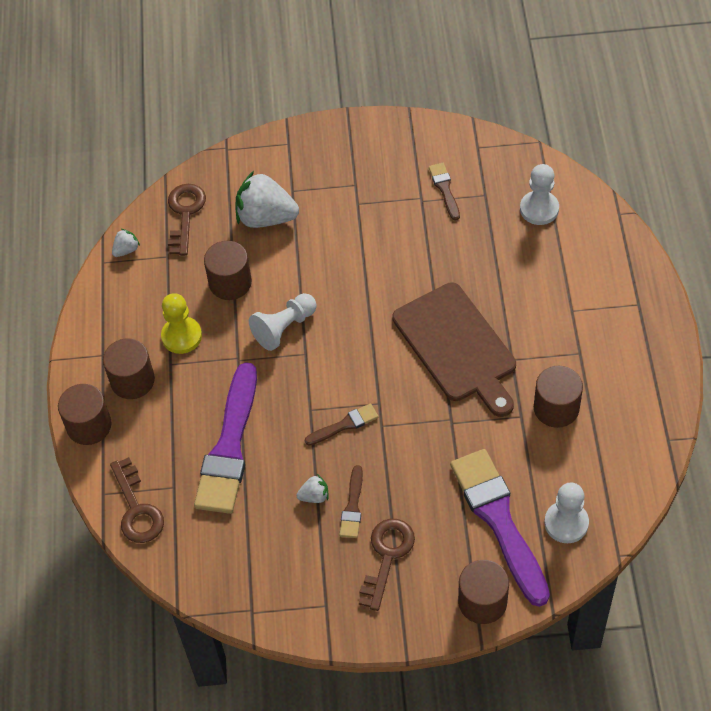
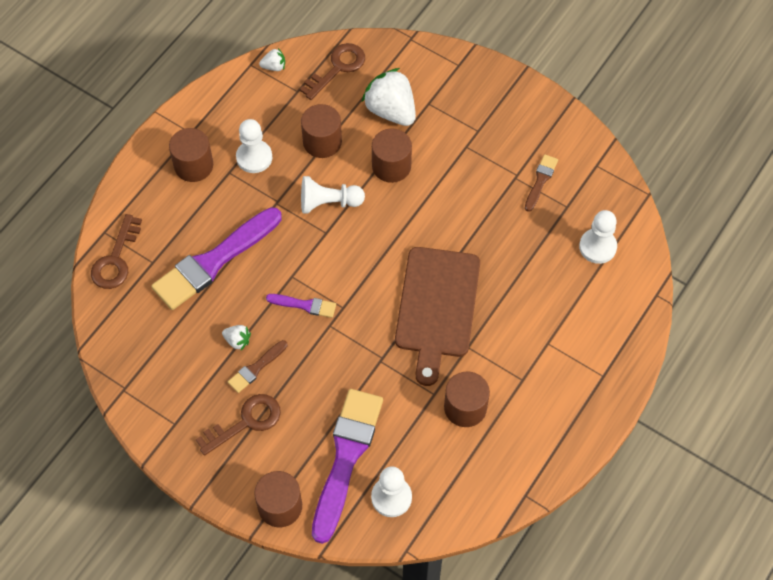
camera: 35 degrees right, 5 degrees up
(89, 425) = (137, 177): brown cylinder -> brown cylinder (391, 166)
(181, 336) = (254, 157): yellow pawn -> white pawn
(344, 425) = (304, 305): brown brush -> purple brush

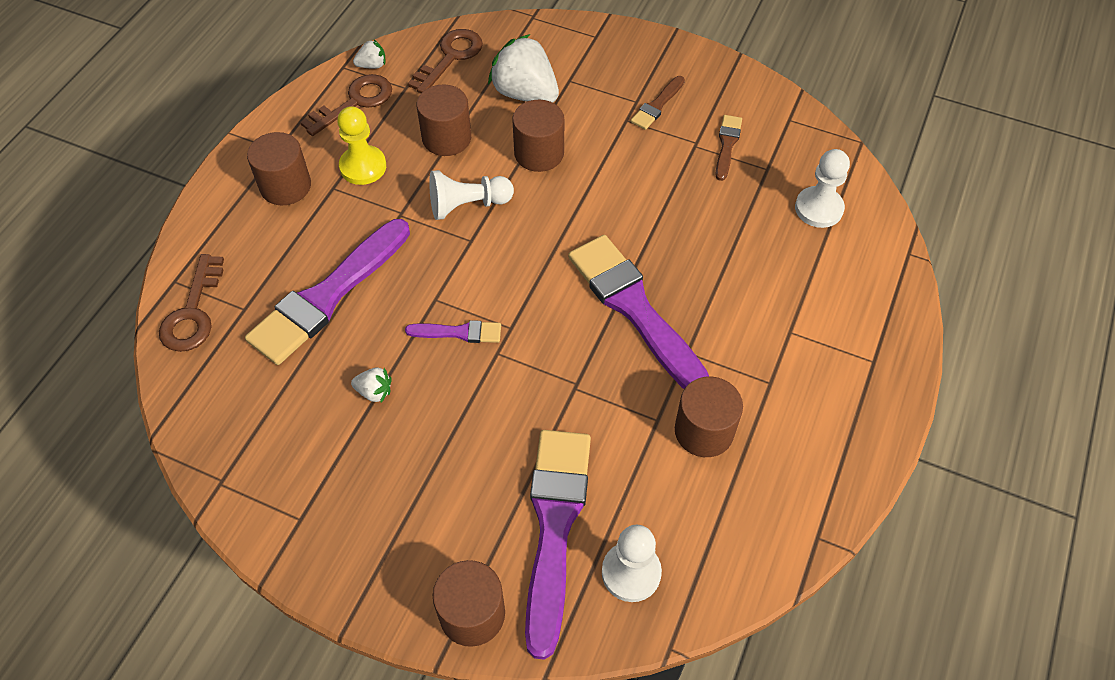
camera: 10 degrees left, 5 degrees down
(246, 422) = (403, 500): brown key -> brown key (355, 102)
(254, 157) = (363, 167): white pawn -> yellow pawn
(256, 368) = (406, 423): brown brush -> brown brush (657, 105)
(437, 307) = (635, 309): brown cutting board -> purple brush

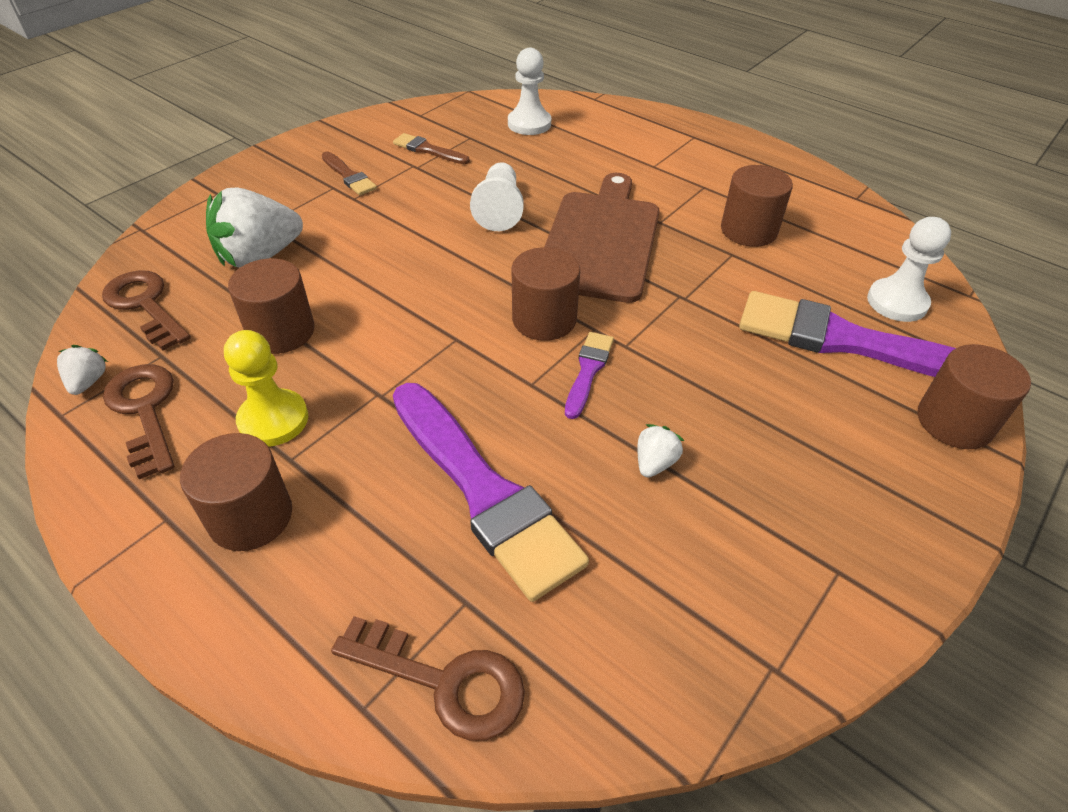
camera: 75 degrees left, 10 degrees down
(468, 205) = (401, 332): white pawn -> white pawn (499, 210)
(539, 153) = (358, 263): brown cylinder -> brown cylinder (544, 319)
(635, 309) = (600, 241): purple brush -> brown cutting board

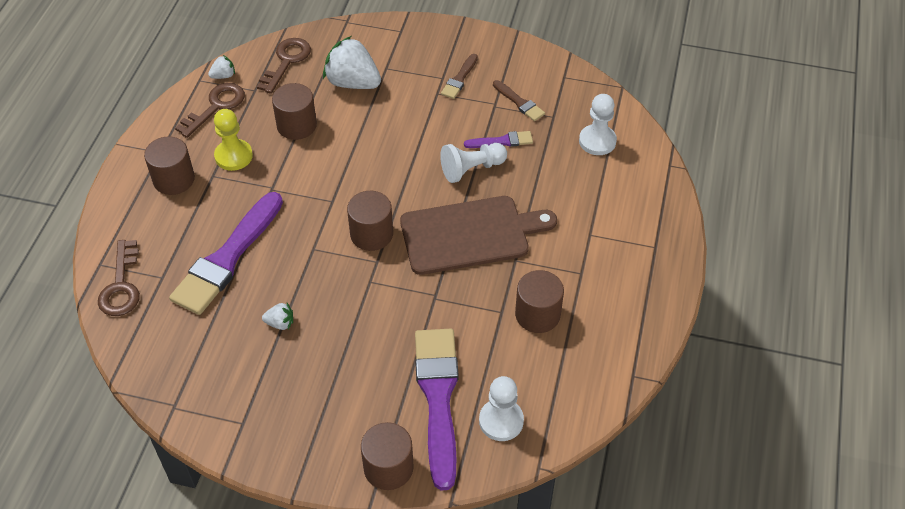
camera: 65 degrees right, 5 degrees up
(428, 150) = (519, 102): brown brush -> brown brush turned 135 degrees clockwise
(588, 371) = (337, 271): purple brush -> purple brush (502, 141)

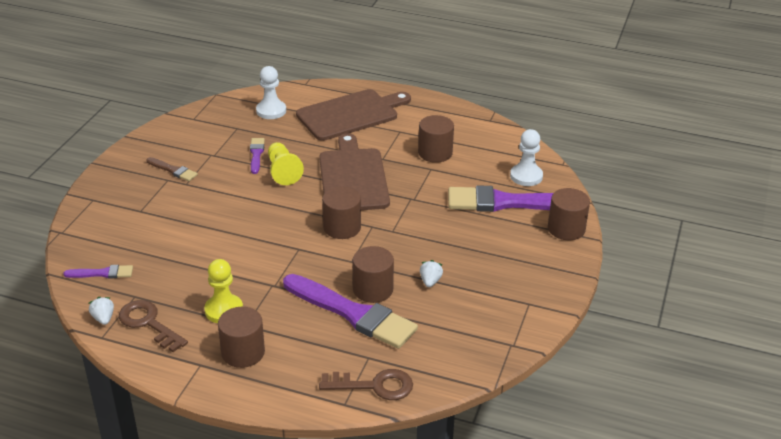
camera: 85 degrees left, 15 degrees down
(286, 61) = (102, 273): brown key -> purple brush
(296, 125) = (196, 268): brown cylinder -> brown cylinder (373, 289)
(353, 83) = (152, 231): white strawberry -> none
(471, 169) = (283, 171): white pawn -> yellow pawn
(519, 102) = (214, 142): brown brush -> none
(609, 219) = (351, 114): none -> brown cutting board

